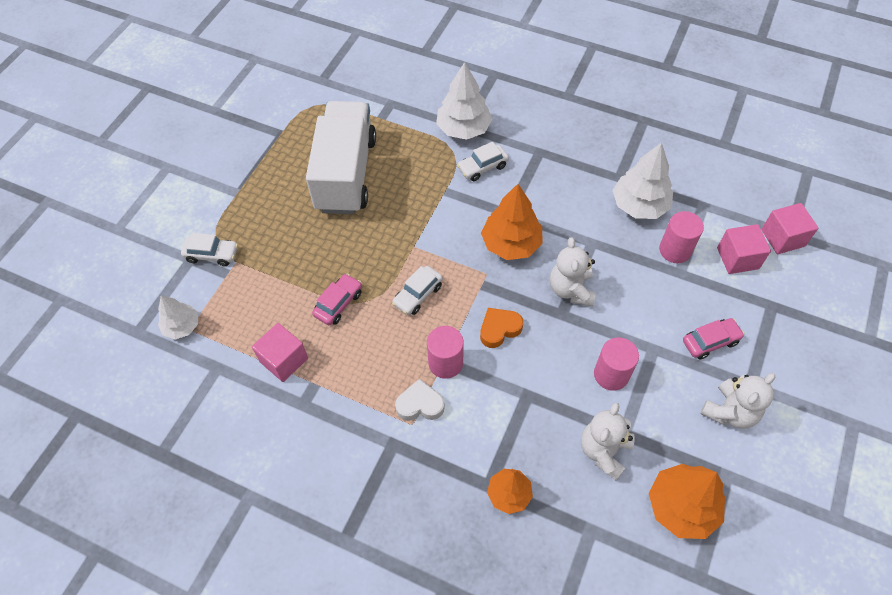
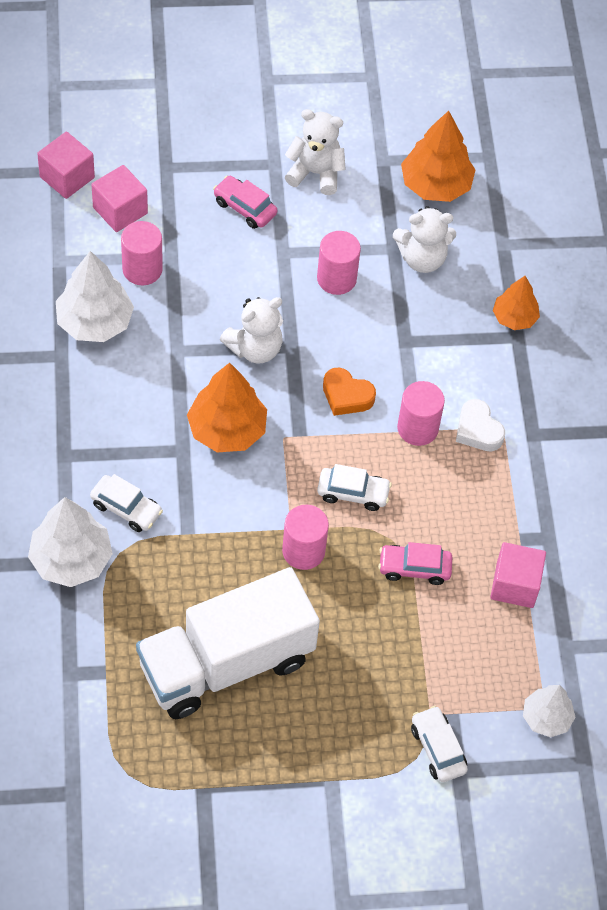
camera: 125 degrees left, 0 degrees up
(393, 246) = (303, 551): none -> pink cylinder

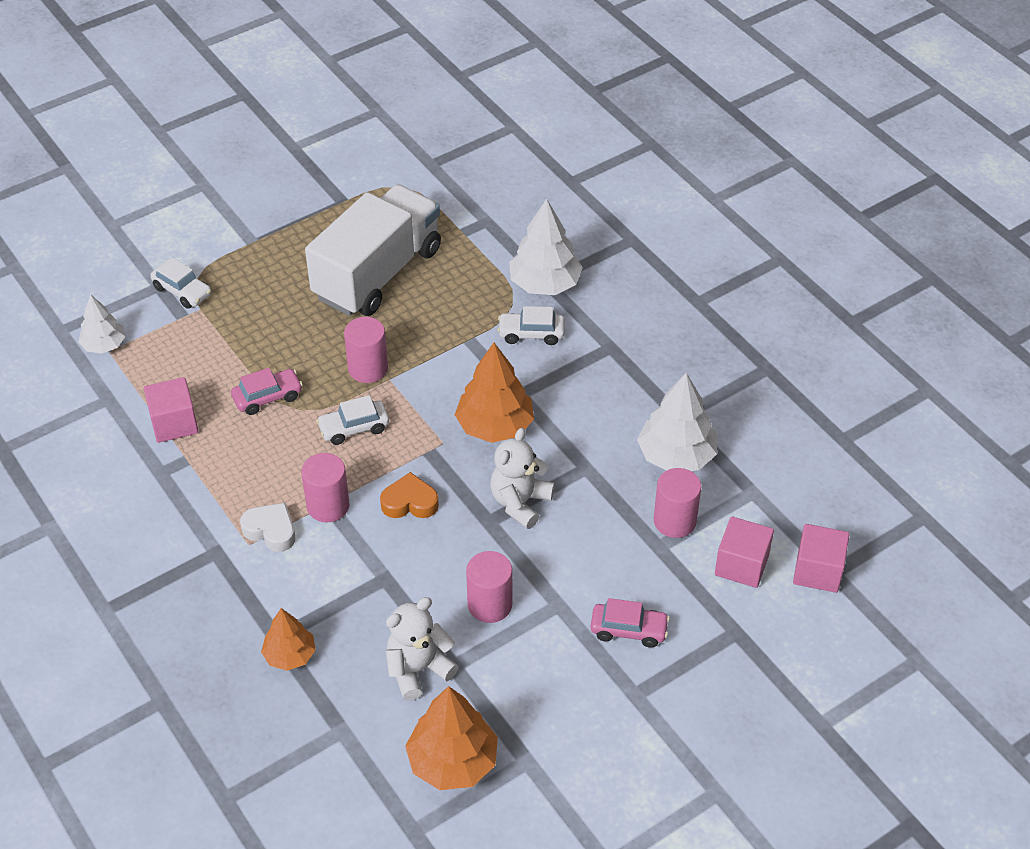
camera: 155 degrees right, 10 degrees down
(315, 173) = (586, 706): white teddy bear -> none

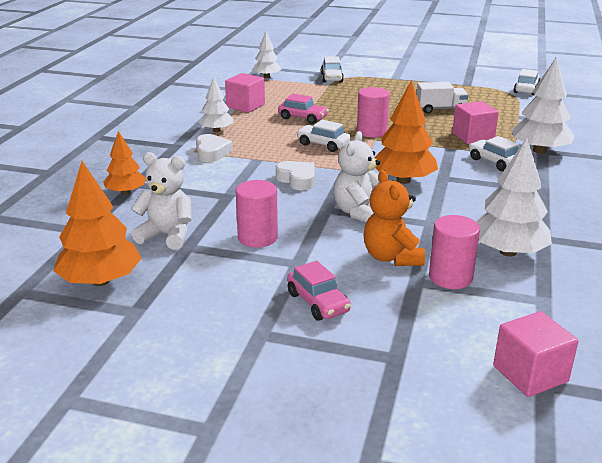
camera: 50 degrees right, 20 degrees down
(215, 492) = (216, 130): none -> white tree
(328, 506) = (255, 159): pink cylinder -> none
(378, 274) = (440, 109): white truck -> white truck, size x0.45
(410, 168) = (526, 89): none -> white car
(410, 502) = (297, 180): orange heart -> white heart
(520, 502) = (359, 213): white teddy bear -> white teddy bear turned 60 degrees counterclockwise
(612, 535) = (391, 257): none -> orange teddy bear
(741, 565) = (465, 328): pink cube -> pink cube (473, 137)

